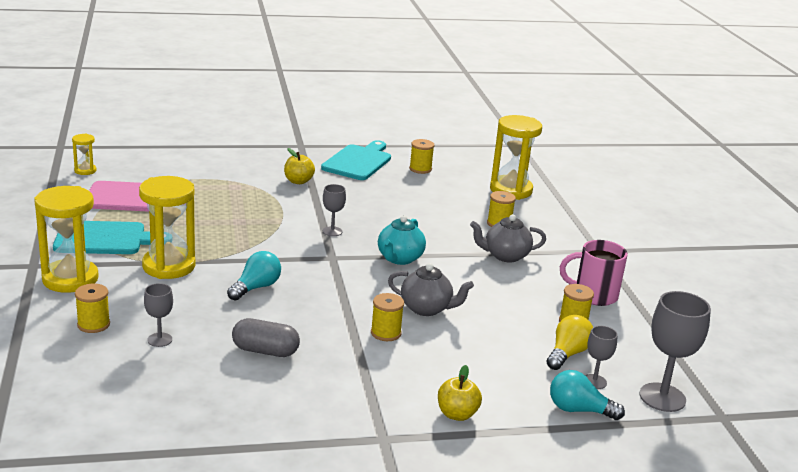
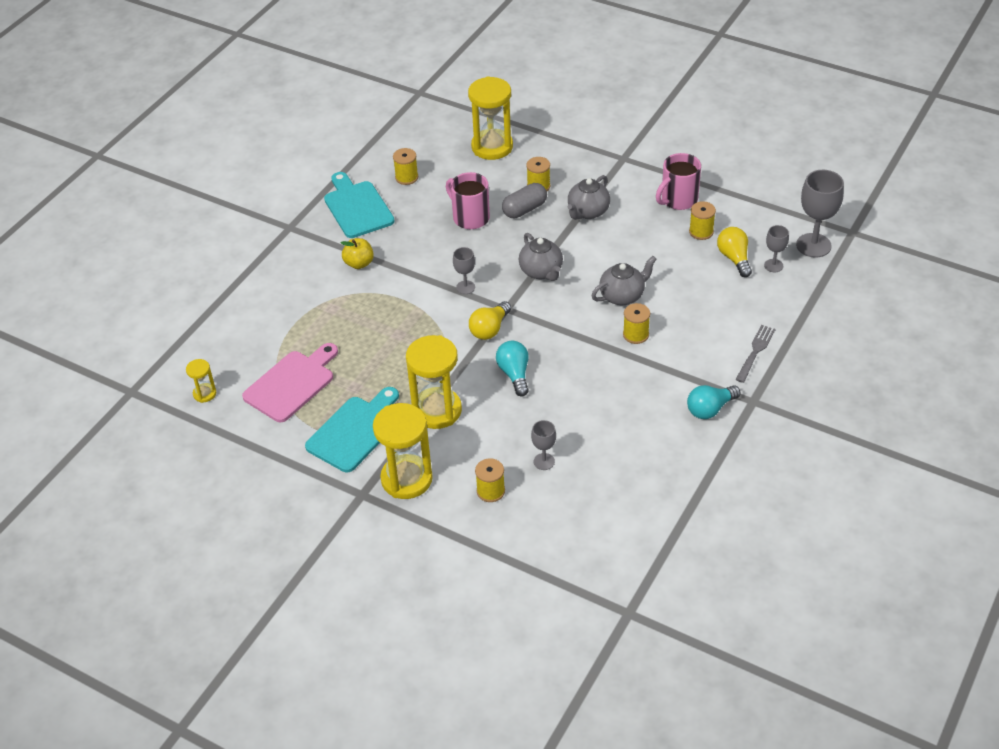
camera: 45 degrees left, 20 degrees up
(265, 351) = (606, 410): grey capsule -> grey capsule (524, 209)
(297, 258) = (489, 329): none -> yellow light bulb
(399, 258) = (541, 271): turquoise teapot -> grey teapot
(416, 207) = (470, 217): none -> pink mug
(457, 414) = (755, 351): yellow apple -> grey fork
(579, 410) = (796, 292): turquoise light bulb -> turquoise light bulb (710, 409)

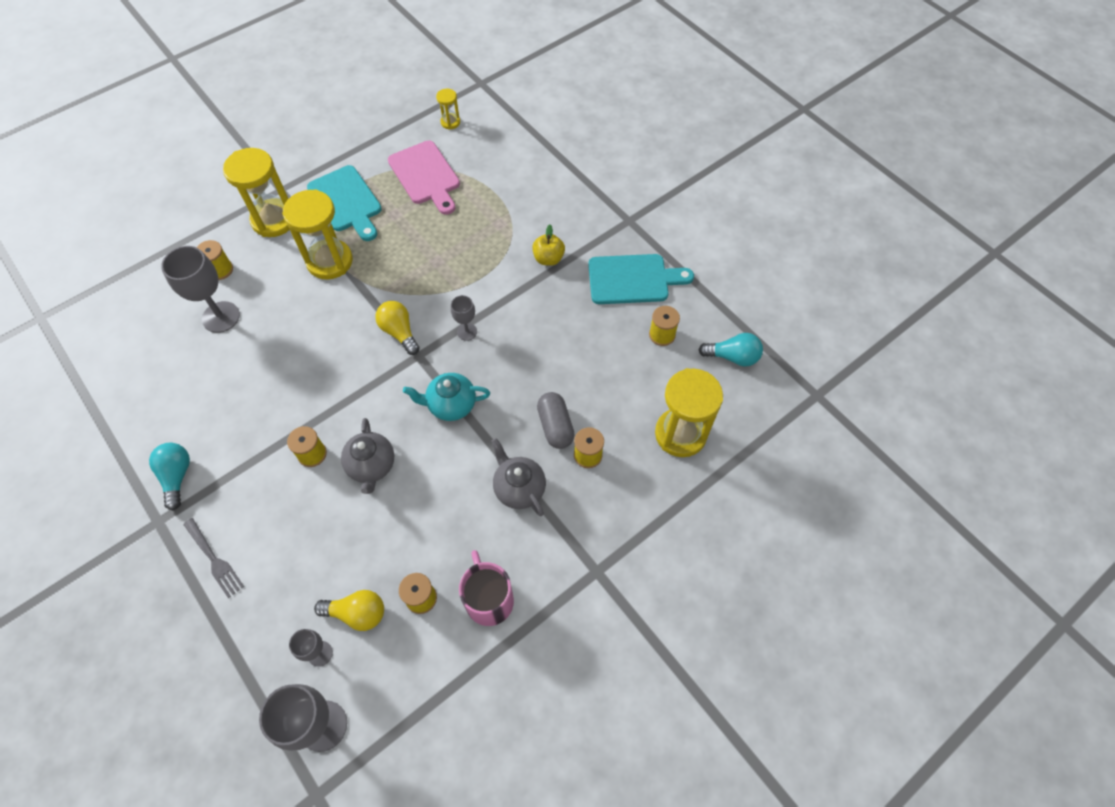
camera: 110 degrees right, 15 degrees up
(470, 217) = (568, 370): pink mug -> none
(514, 374) = (331, 331): turquoise light bulb -> turquoise light bulb (732, 357)
(541, 271) = (451, 405): grey teapot -> turquoise teapot
(544, 461) = (221, 317): grey goblet -> grey goblet, size x1.85

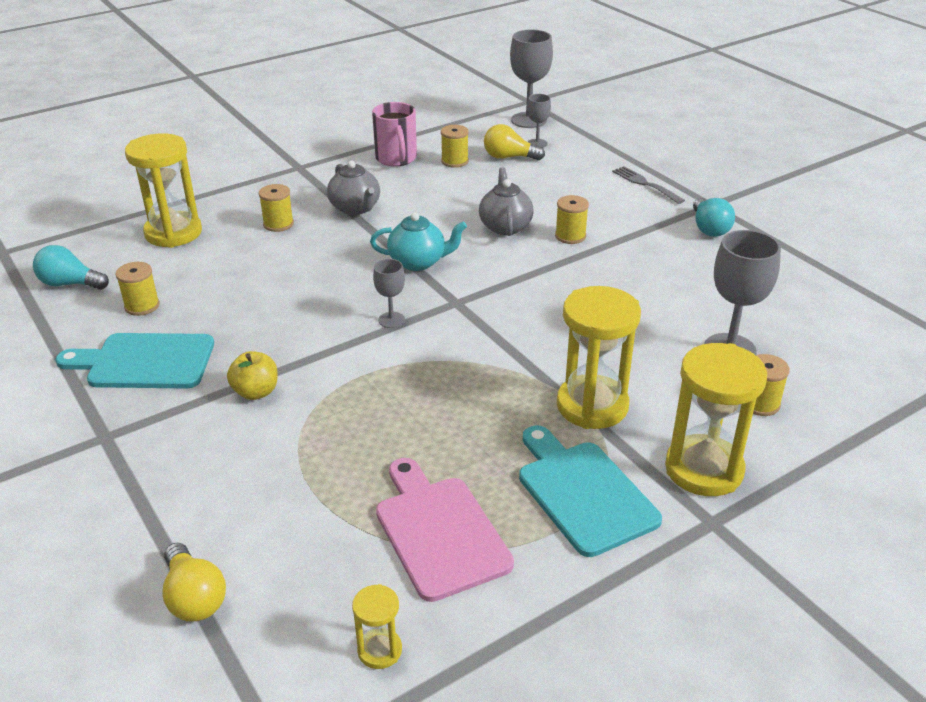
camera: 175 degrees left, 25 degrees down
(399, 332) = (480, 323): yellow light bulb -> yellow light bulb (194, 597)
(555, 426) = (305, 243): grey capsule -> none

